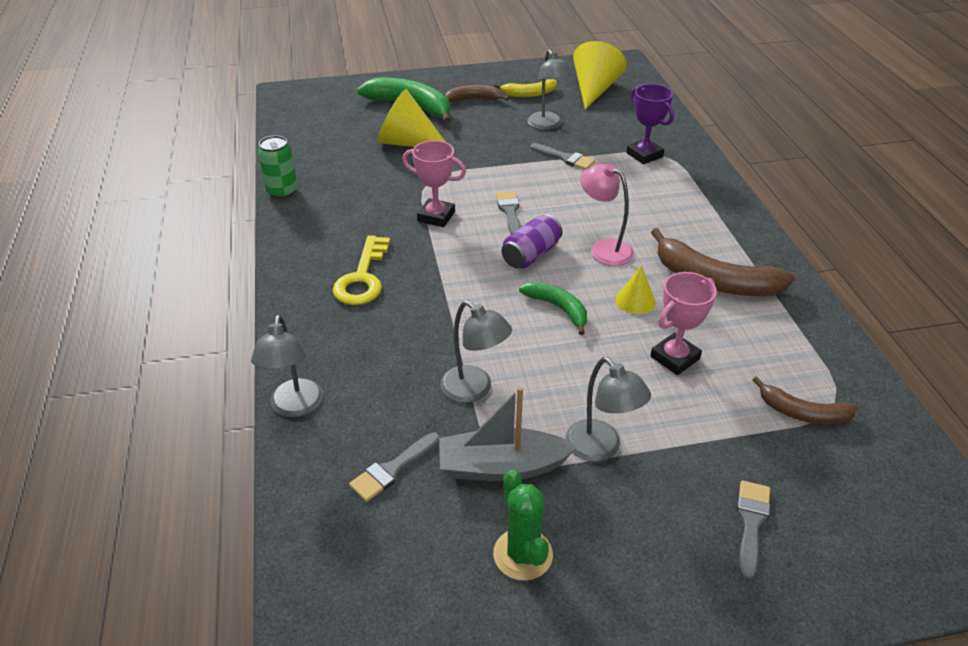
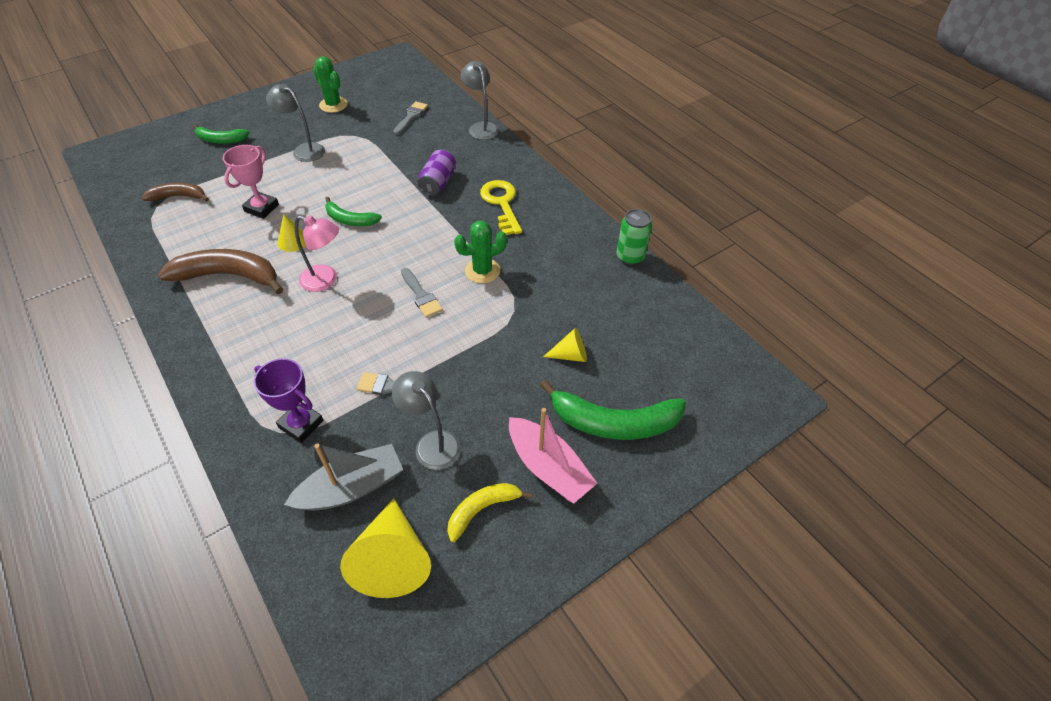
camera: 155 degrees right, 10 degrees up
(408, 143) = (570, 355): yellow cone -> yellow cone, size x0.53
(436, 216) = (482, 271): pink trophy -> green cactus
(473, 99) = (548, 467): brown banana -> pink boat
(474, 390) = (386, 159): grey lamp -> none
(501, 467) = (355, 130): grey boat -> grey boat (351, 487)
(531, 255) = (385, 257): purple can -> purple can (438, 182)
(751, 522) = (221, 140): grey brush -> green banana

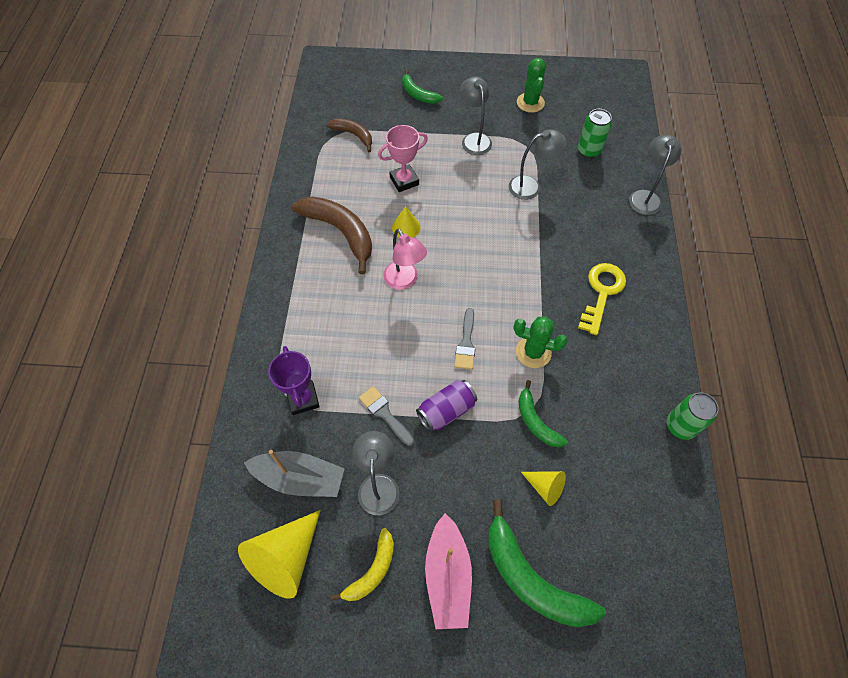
camera: 40 degrees right, 10 degrees up
(350, 220) = (462, 233): green banana -> green banana (536, 421)
(383, 161) = (531, 186): none -> grey lamp
(411, 117) = (589, 151): grey brush -> green can
(438, 182) = (561, 236): purple can -> purple can (446, 411)
(482, 509) = (372, 570): yellow banana -> yellow banana turned 120 degrees clockwise

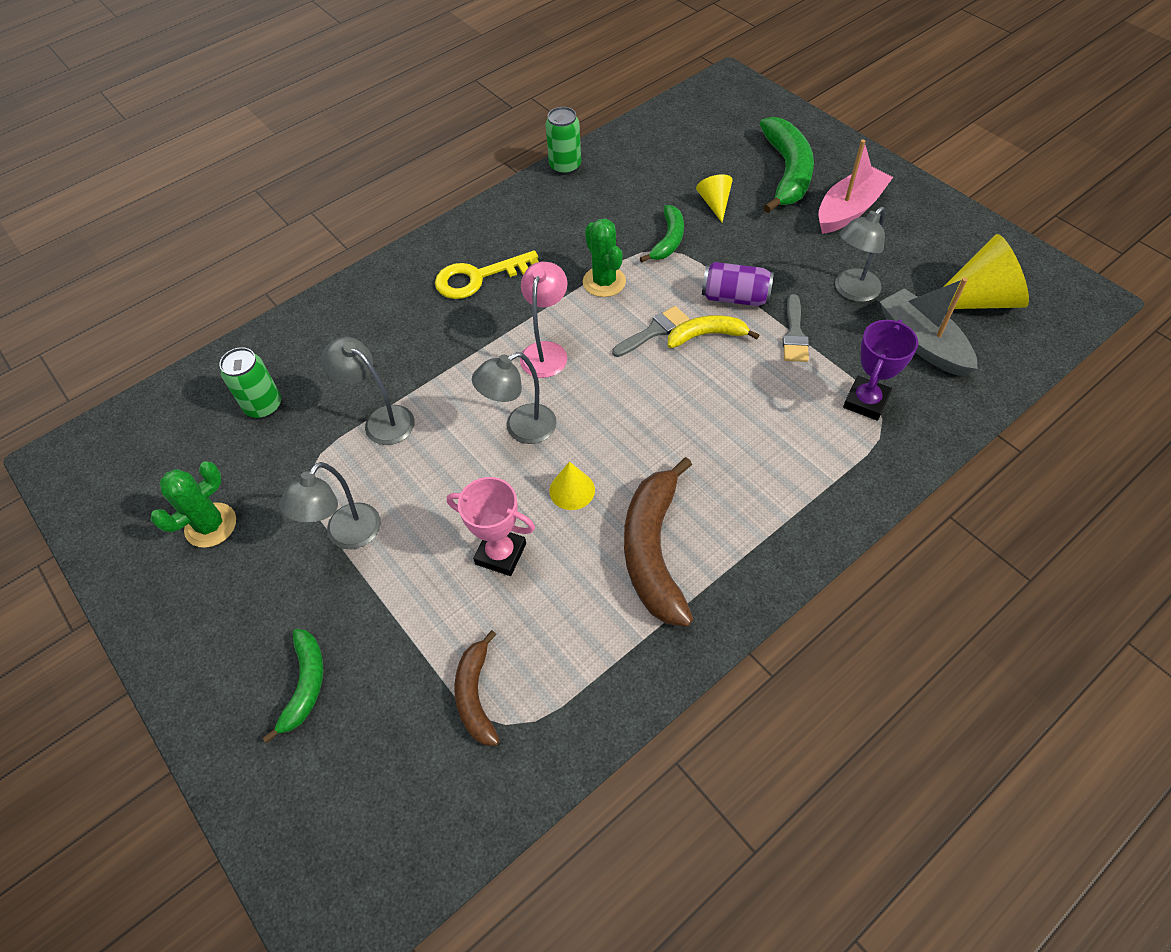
camera: 130 degrees left, 5 degrees down
(372, 570) = (907, 248): yellow banana -> yellow banana (706, 335)
(404, 281) = (644, 432): pink lamp -> pink lamp (546, 351)
(645, 197) = (303, 317): grey lamp -> grey lamp (521, 429)

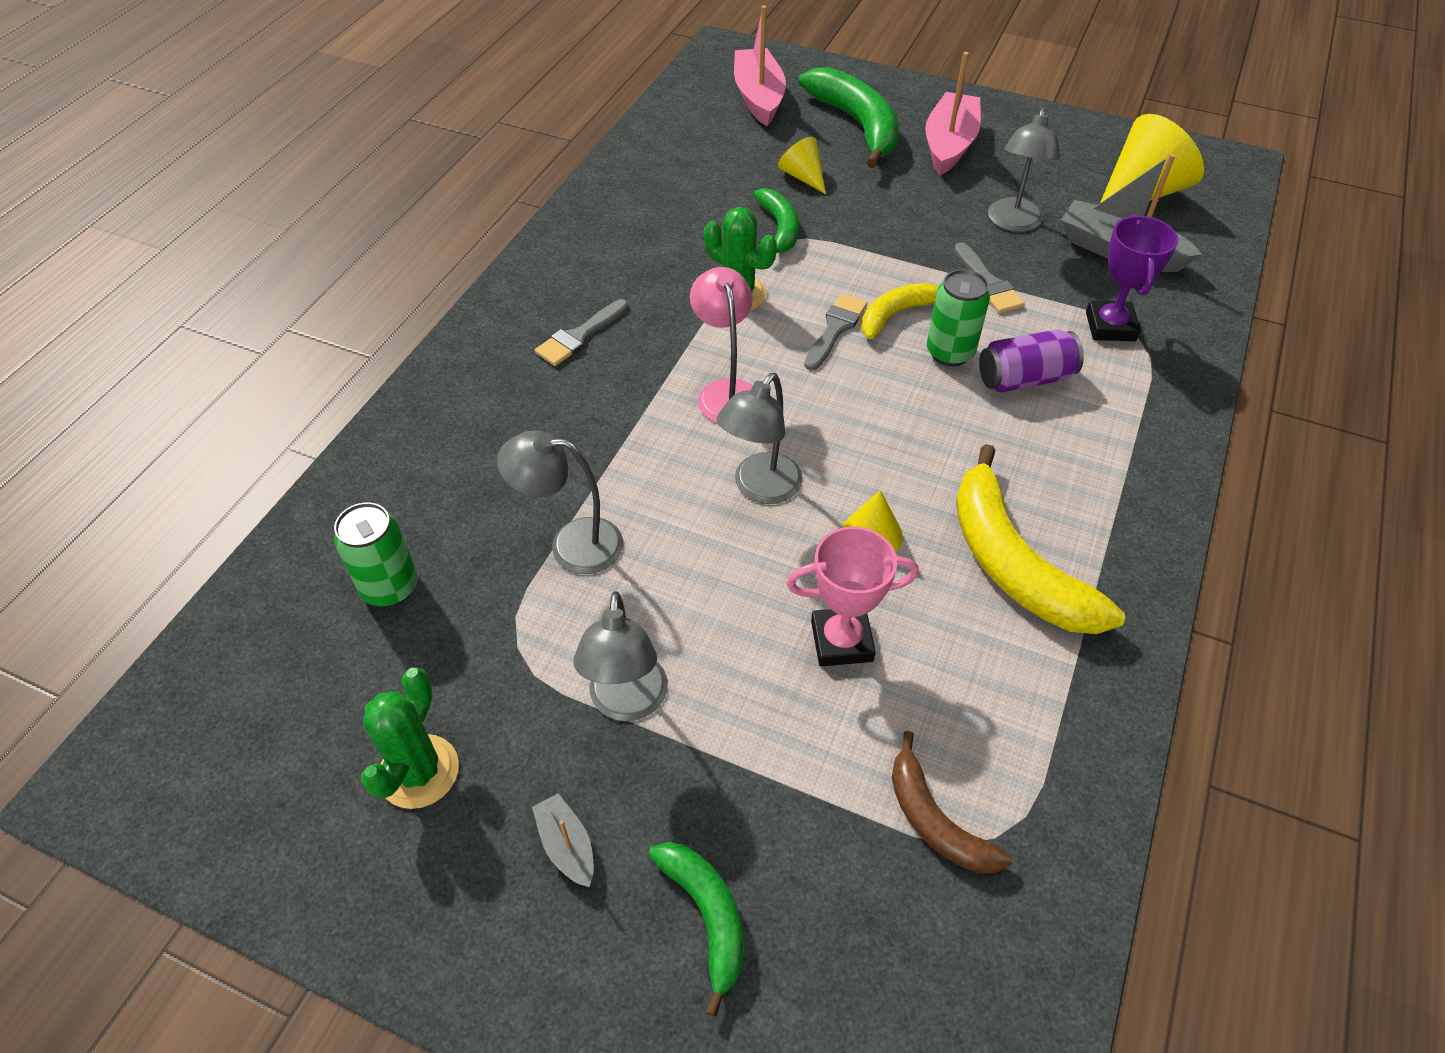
camera: 30 degrees left, 5 degrees down
(259, 606) = (567, 845): none -> grey boat
(478, 278) = (579, 336): yellow key -> grey brush
(565, 166) = (598, 184): green can -> green can (950, 353)
(653, 551) = (1013, 564): brown banana -> yellow banana
(727, 128) = (758, 97): none -> pink boat
(735, 297) = (898, 266): purple can -> purple can (1024, 379)

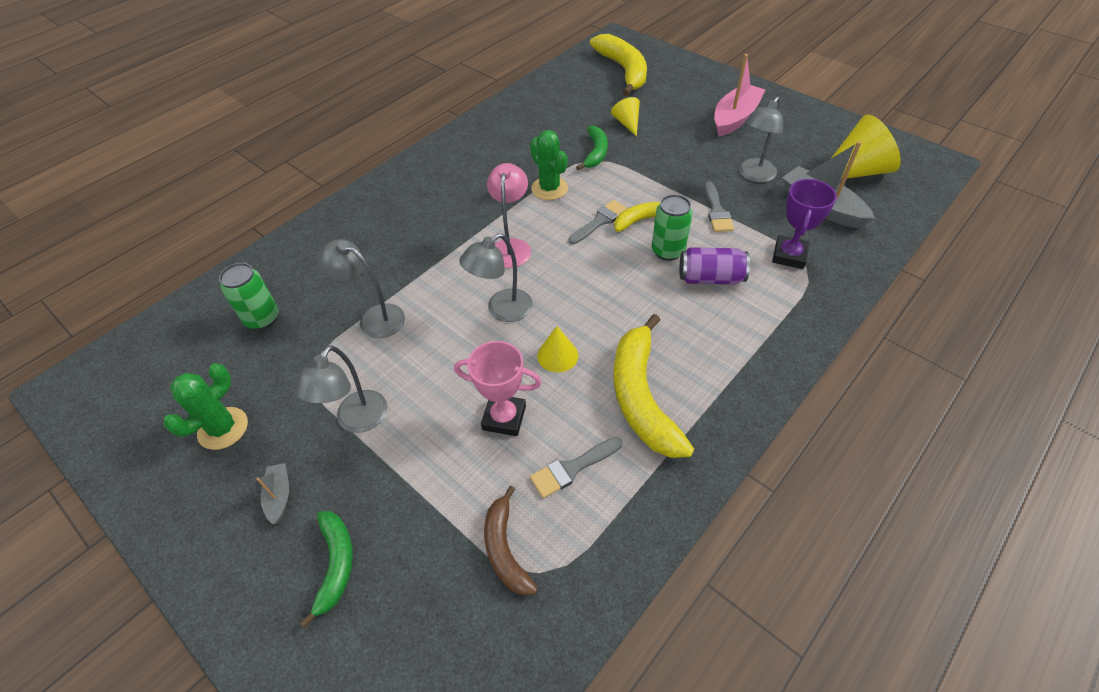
camera: 20 degrees right, 0 degrees up
(579, 336) = (441, 196): grey brush -> grey brush (572, 468)
(758, 97) = (623, 70): pink boat -> yellow banana
(857, 124) = (679, 96): green banana -> none

